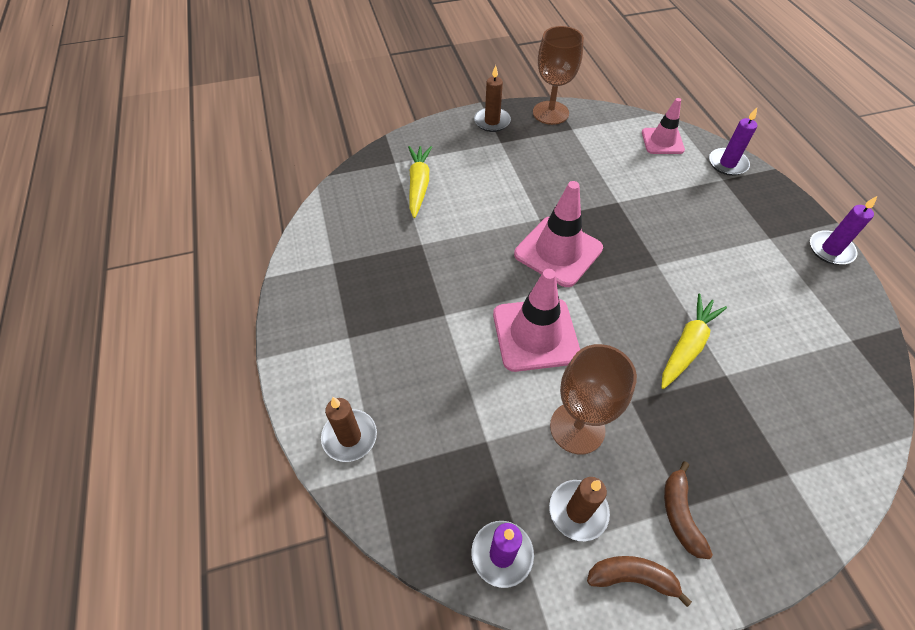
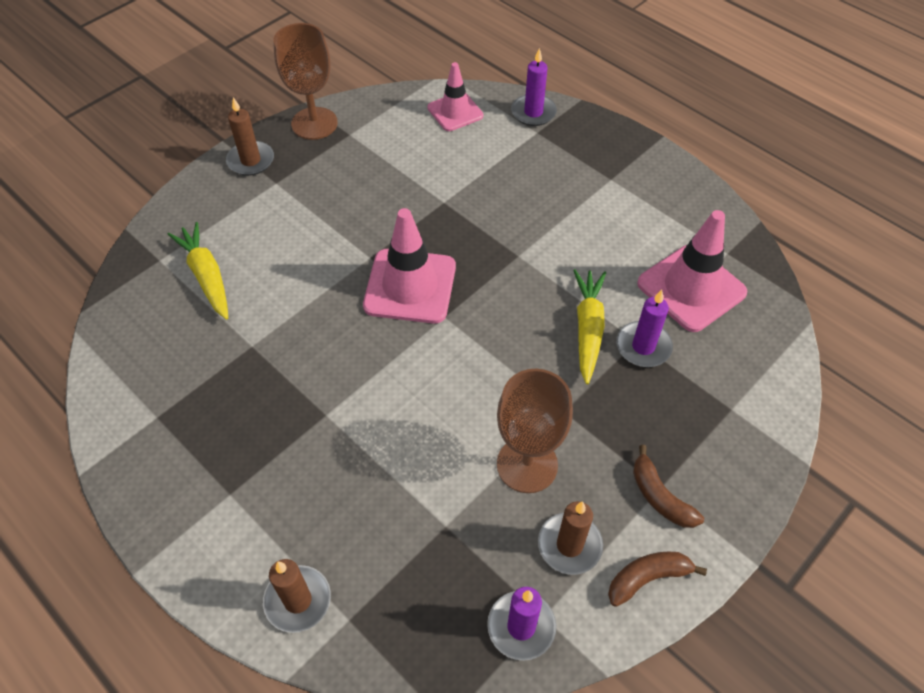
camera: 30 degrees left, 0 degrees up
(535, 334) = (435, 389): pink traffic cone -> pink traffic cone (691, 288)
(830, 250) = (670, 168): purple candle -> purple candle (643, 346)

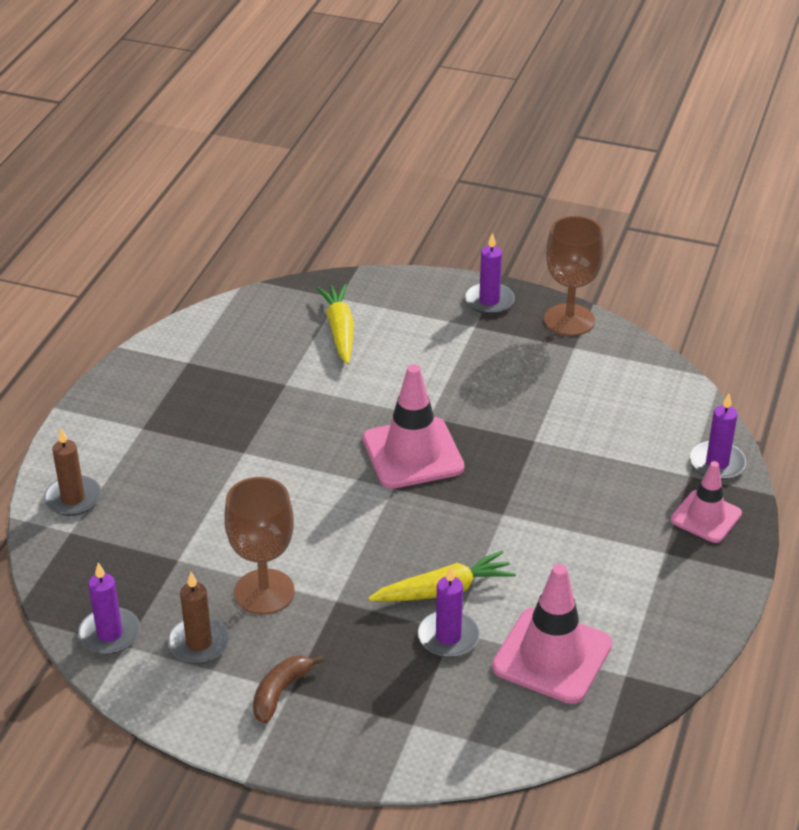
camera: 65 degrees right, 15 degrees down
(207, 276) = (340, 330): yellow carrot -> yellow carrot turned 45 degrees counterclockwise
(251, 161) = (489, 301): brown candle -> purple candle
(455, 112) = (667, 406): pink traffic cone -> pink traffic cone (706, 517)
(647, 578) = (193, 704): brown banana -> none

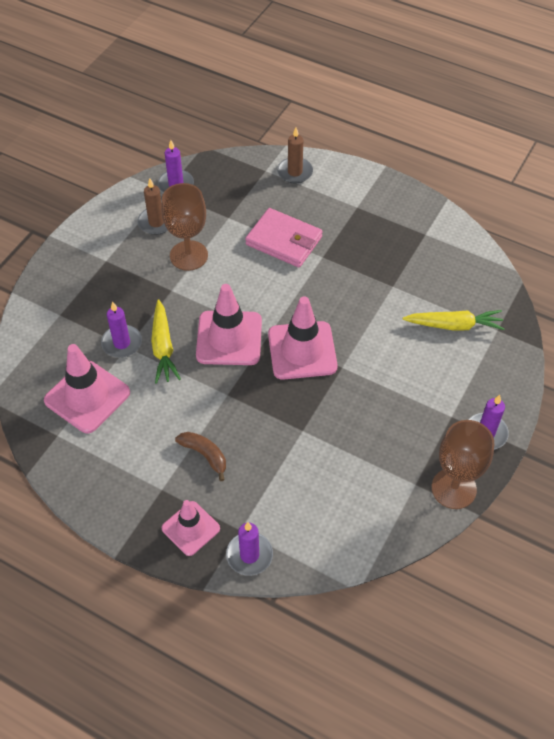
camera: 100 degrees right, 15 degrees up
(219, 493) = (284, 241): none -> pink wallet
(280, 692) = (106, 255): brown banana -> brown banana (205, 455)
(410, 525) = (229, 338): none -> pink traffic cone

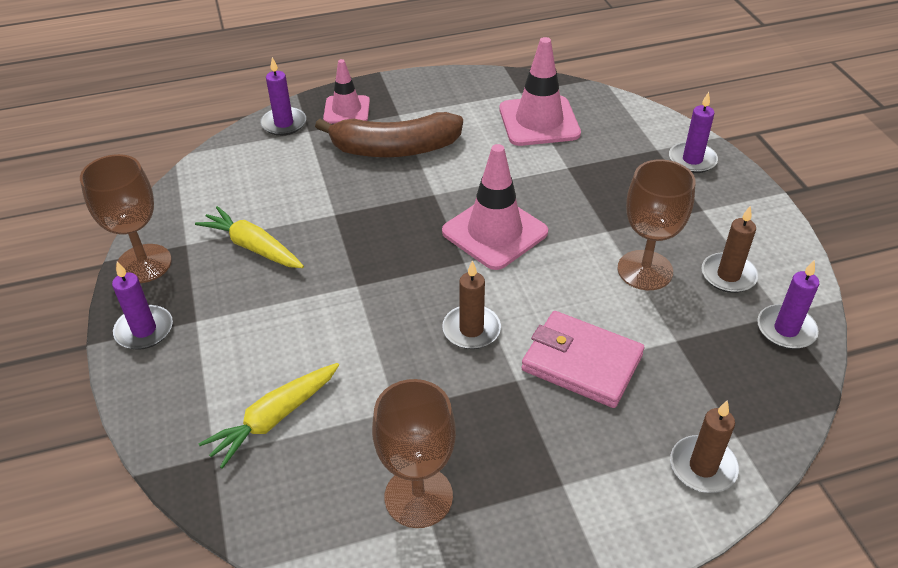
camera: 135 degrees right, 10 degrees down
(122, 343) = (575, 166): purple candle -> purple candle (692, 160)
(163, 347) = (538, 186): yellow carrot -> yellow carrot (253, 247)
(205, 455) = (395, 149): brown banana -> brown banana, size x2.00
(284, 241) = (581, 363): pink wallet -> pink wallet turned 45 degrees clockwise
(302, 350) = (413, 271): pink traffic cone -> none
(313, 295) = (471, 329): none -> brown candle
(421, 245) = (418, 497): none -> brown goblet

